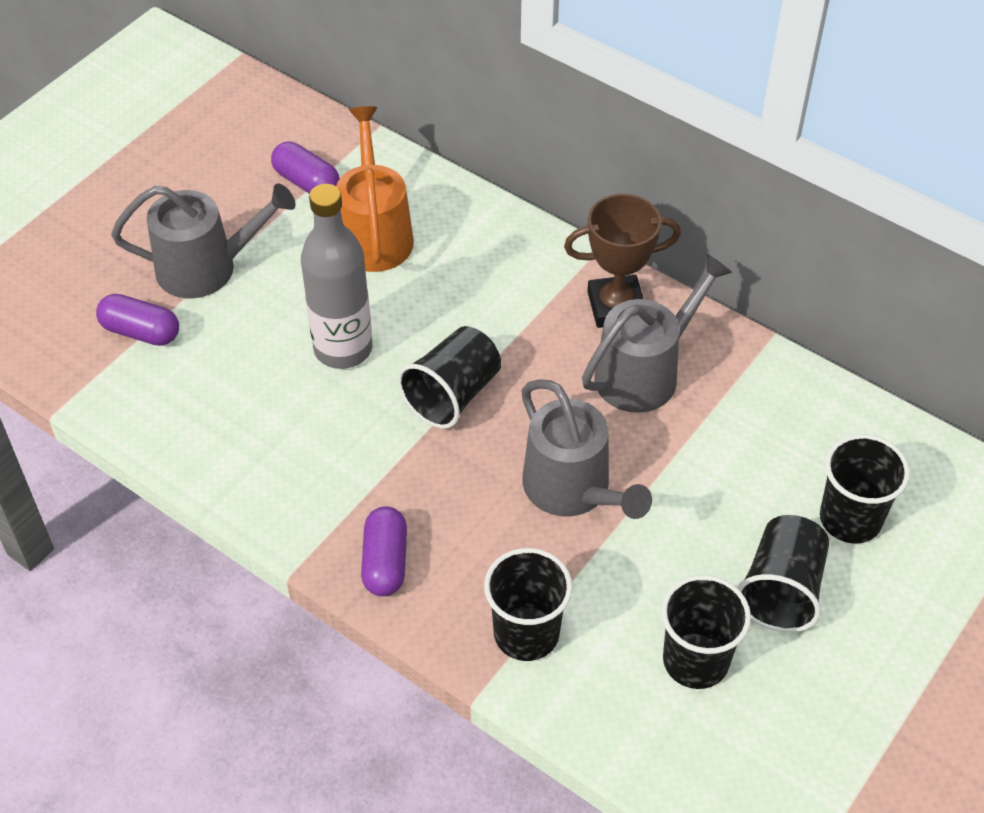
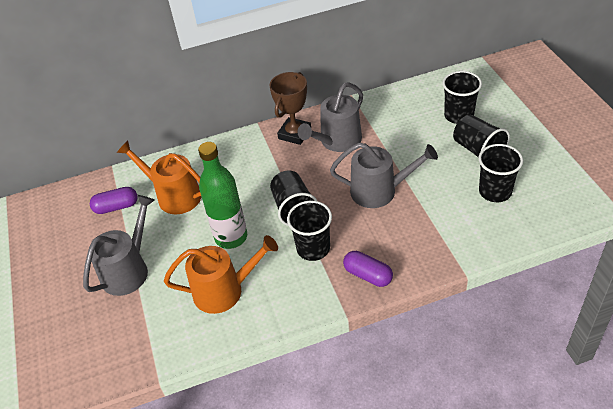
camera: 50 degrees left, 5 degrees down
(141, 332) = (142, 316): purple capsule -> none
(241, 398) = (224, 291): none -> orange watering can
(343, 349) = (231, 237): grey bottle -> green bottle
(526, 633) = (443, 241): black cup -> black cup (313, 248)
(644, 373) = (337, 141): grey watering can -> grey watering can turned 135 degrees counterclockwise

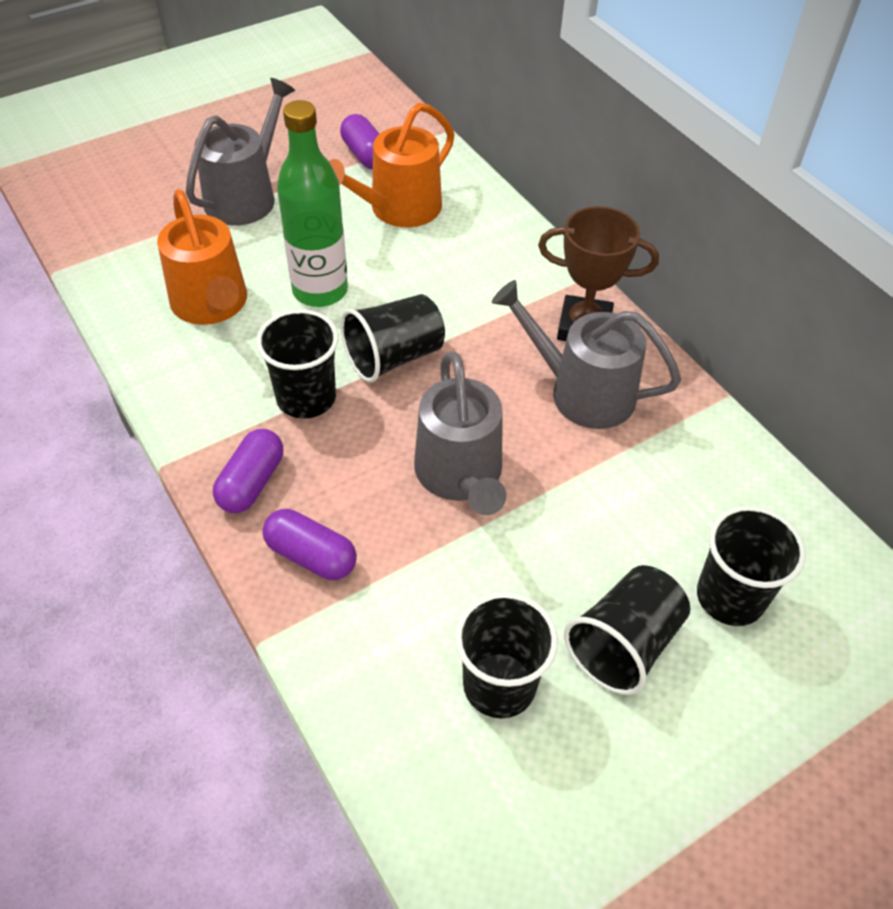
camera: 70 degrees right, 5 degrees up
(128, 270) = (245, 196): grey watering can -> grey watering can turned 75 degrees counterclockwise
(174, 196) = (399, 209): orange watering can -> orange watering can turned 150 degrees counterclockwise
(419, 252) = (311, 556): none -> purple capsule

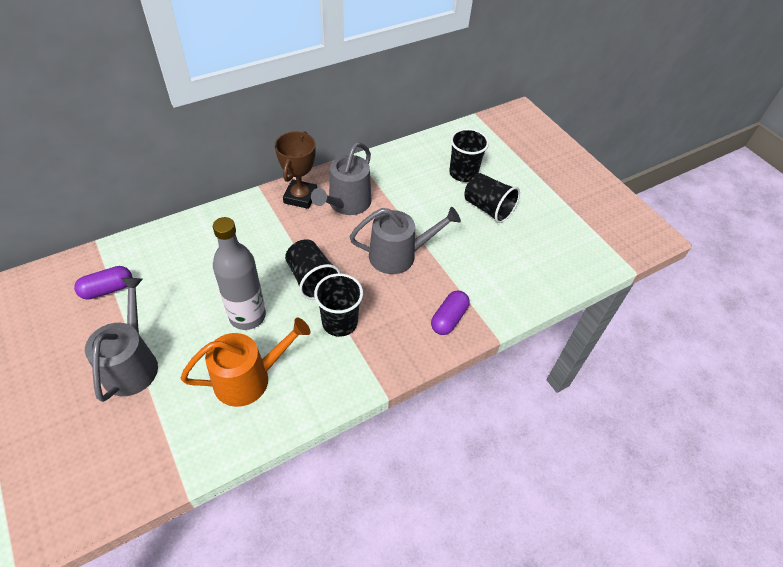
camera: 90 degrees left, 0 degrees up
(245, 196) = (132, 364): grey watering can -> grey watering can turned 60 degrees clockwise
(251, 482) = (401, 347): purple capsule -> none
(320, 291) = (247, 316): green bottle -> grey bottle
(399, 209) = (175, 272): orange watering can -> none
(499, 685) = (511, 250): black cup -> none

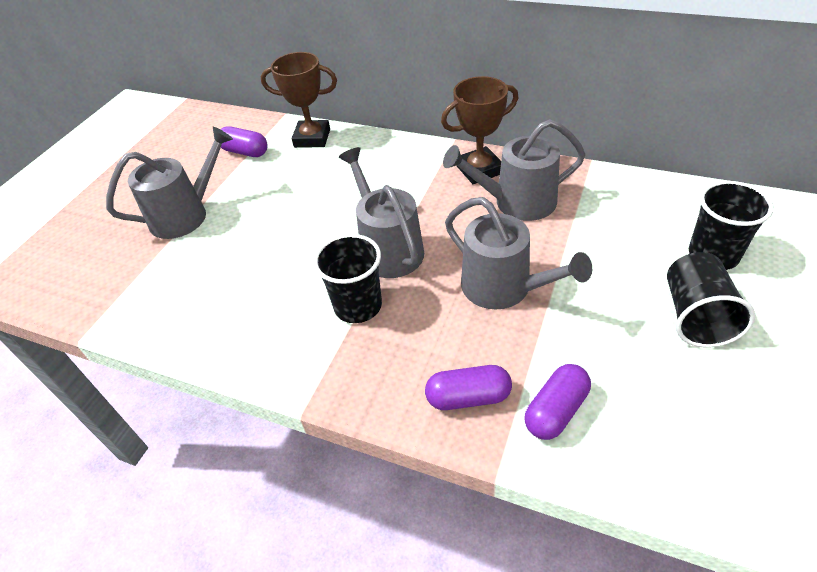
camera: 60 degrees right, 5 degrees down
(151, 245) = (312, 138): none -> brown trophy
(247, 316) = (298, 240): grey bottle -> none
(249, 378) = (229, 290): orange watering can -> none
(312, 279) = (388, 249): black cup -> grey watering can
(487, 293) = (556, 411): none -> purple capsule

